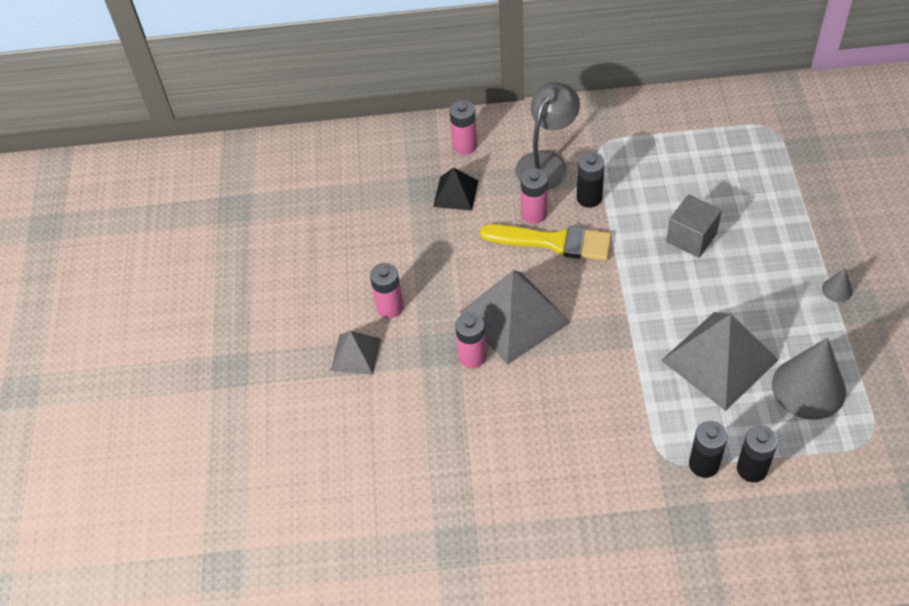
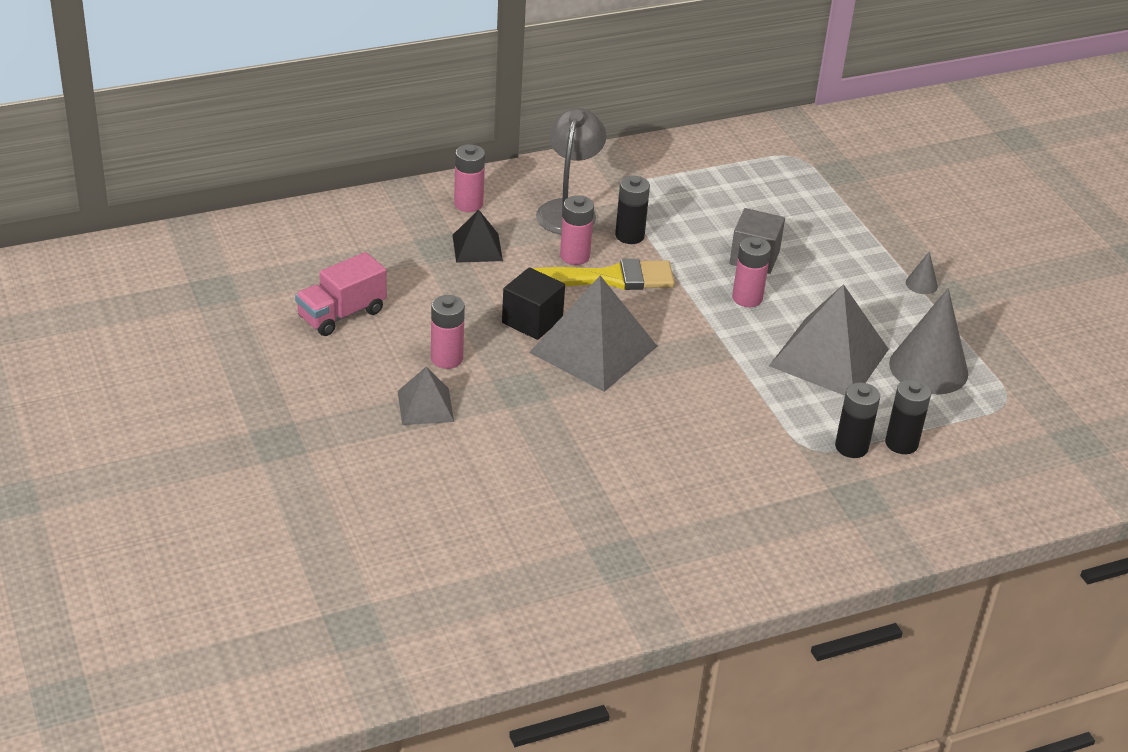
camera: 25 degrees left, 15 degrees down
(323, 248) = (341, 314): none -> pink truck
(472, 357) = (562, 390): pink battery -> pink battery (747, 298)
(474, 278) = (532, 321): none -> black cube

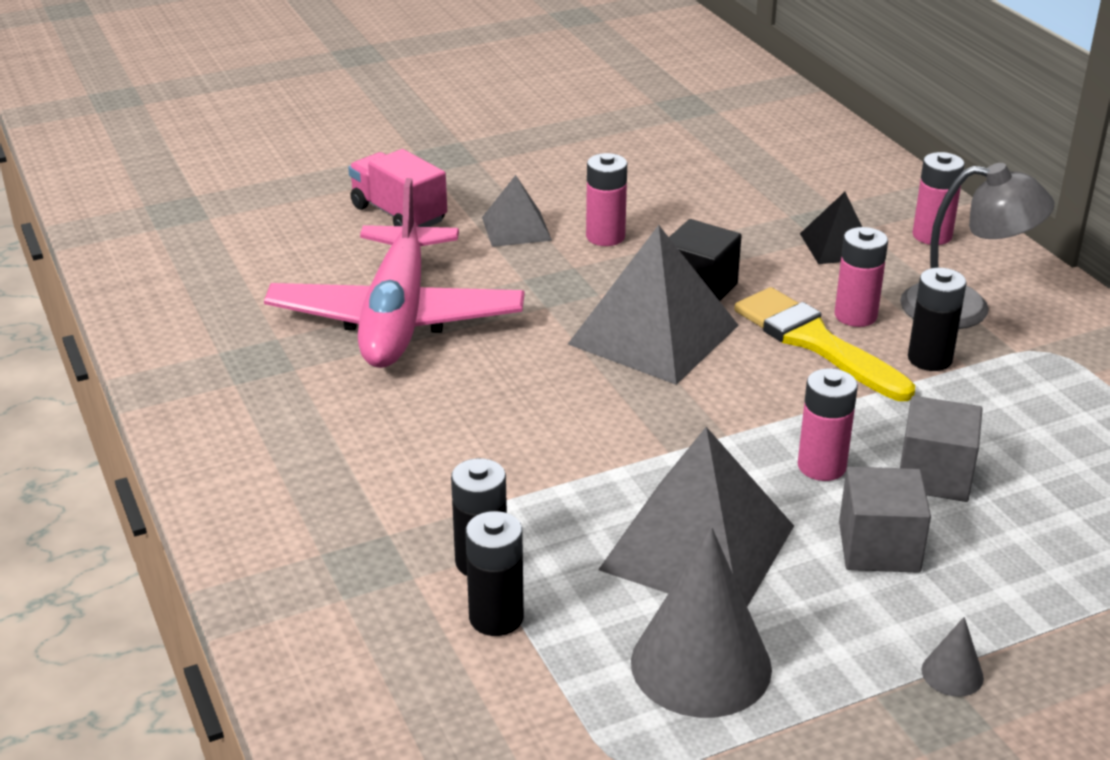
camera: 90 degrees right, 5 degrees down
(341, 314) = (667, 172): pink truck -> pink truck (398, 214)
(561, 479) = (397, 318): none -> pink plane
(607, 278) = (816, 342): yellow brush -> yellow brush turned 150 degrees clockwise
(822, 290) = (879, 547): none -> grey cube

